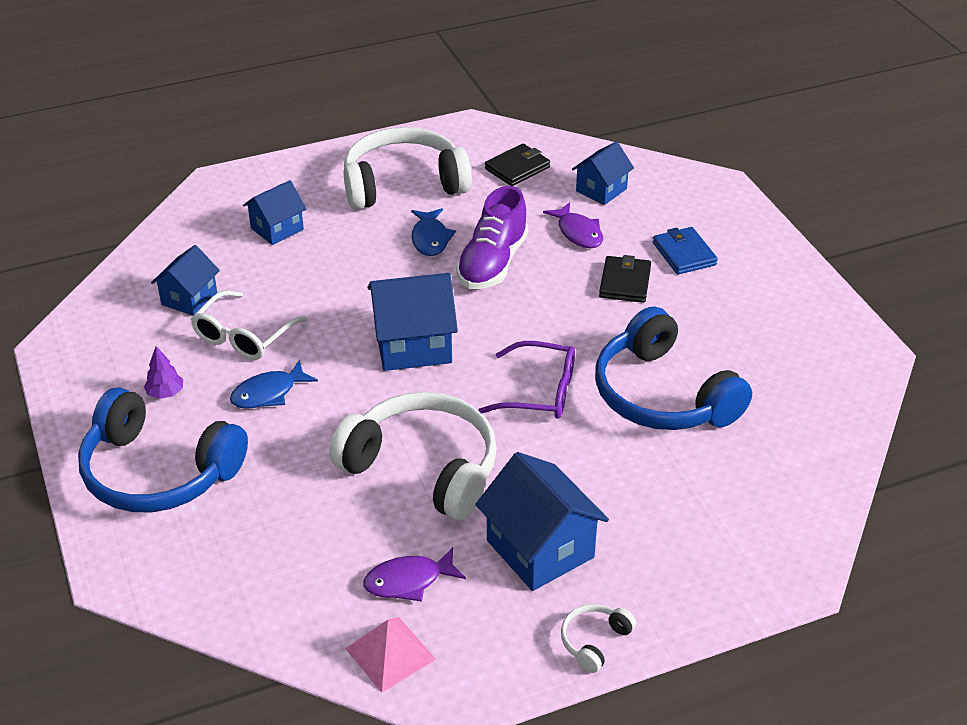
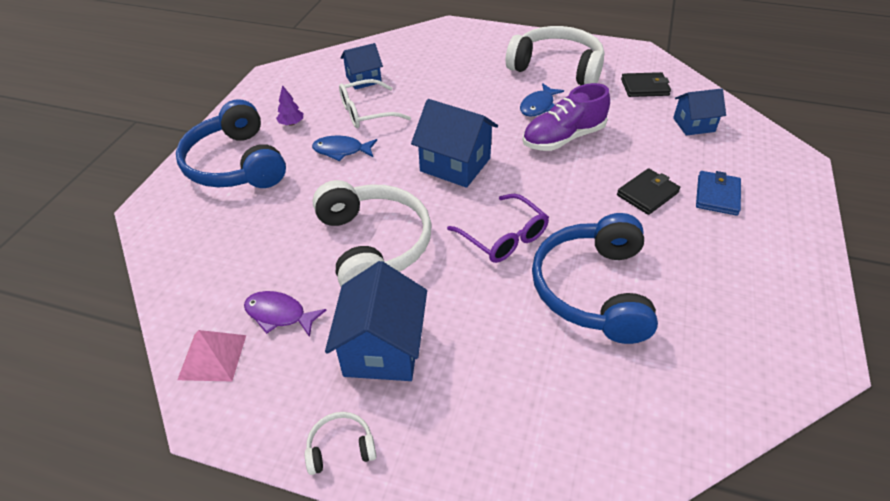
camera: 40 degrees right, 5 degrees up
(277, 229) = (453, 63): blue house -> none
(578, 232) = (646, 145): purple fish -> none

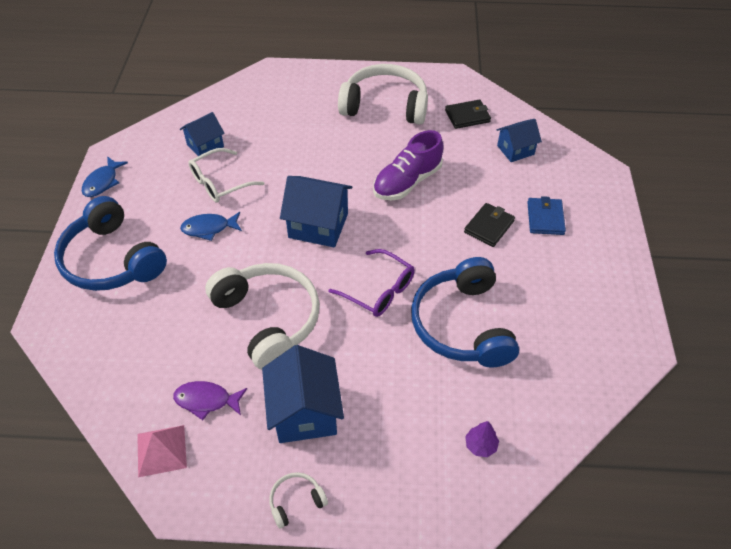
camera: 15 degrees left, 5 degrees up
(291, 123) = (150, 206): purple tree -> purple tree (480, 445)
(538, 106) = (377, 151): blue fish -> blue fish (102, 182)

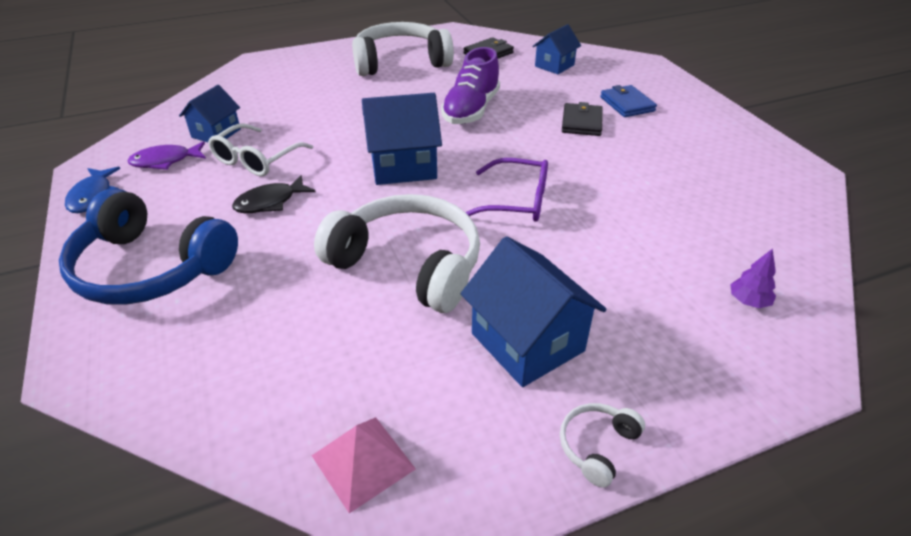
camera: 25 degrees left, 10 degrees down
(206, 400) = (388, 376): purple fish -> purple fish (165, 161)
(209, 228) = (270, 202): blue fish -> black fish
(462, 324) = (628, 203): blue headphones -> none

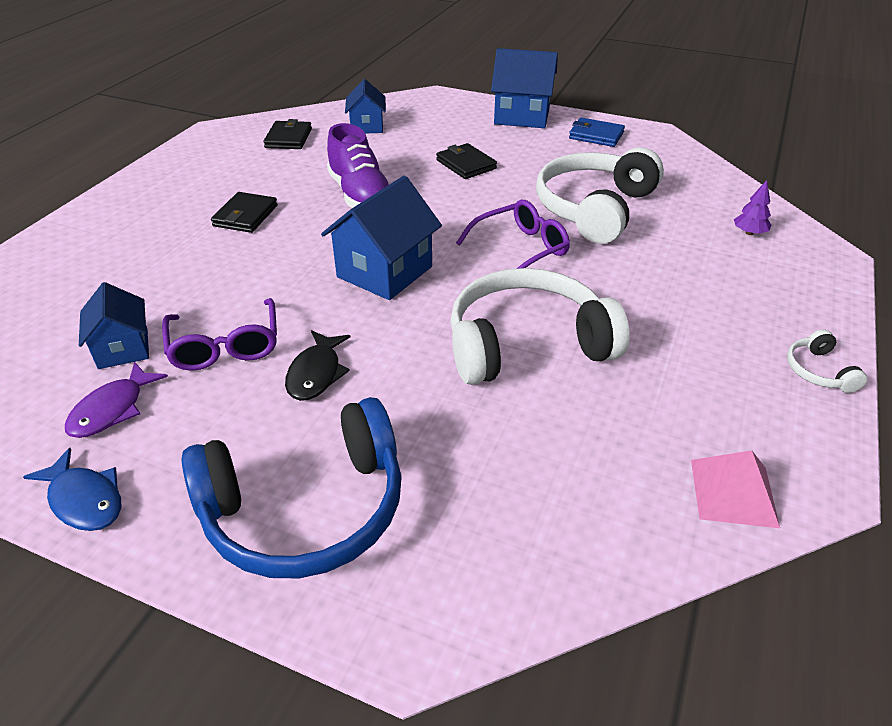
camera: 45 degrees left, 0 degrees up
(256, 159) = (225, 346): white glasses -> purple glasses
(384, 91) = (245, 216): none -> black wallet
(400, 62) = (212, 181): white headphones -> white headphones (594, 208)
(527, 342) = (688, 340): blue house -> blue house (522, 116)
(627, 104) = (474, 135): blue wallet -> blue wallet (596, 135)

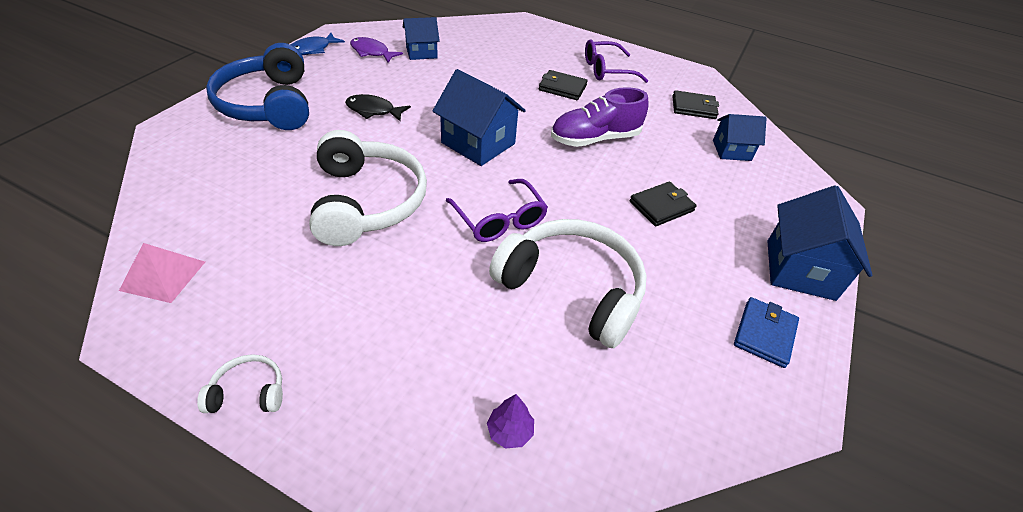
camera: 90 degrees right, 5 degrees up
(225, 346) = (412, 81): purple glasses -> purple glasses (607, 70)

